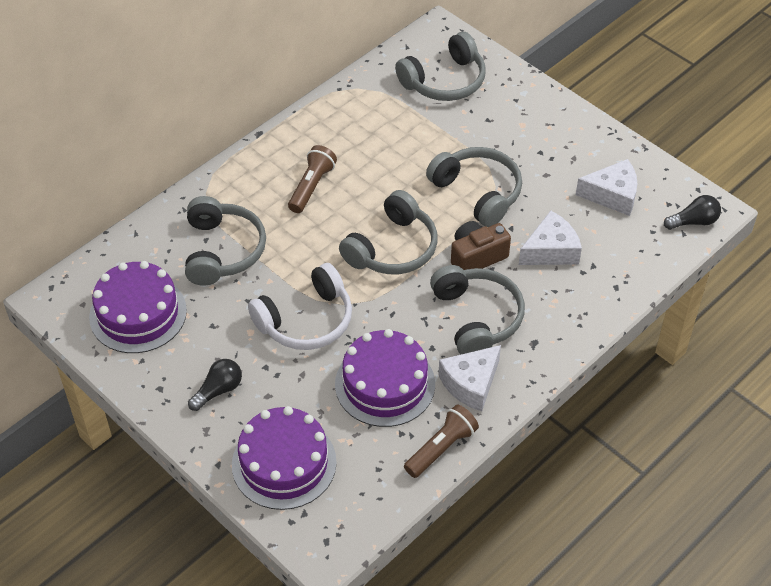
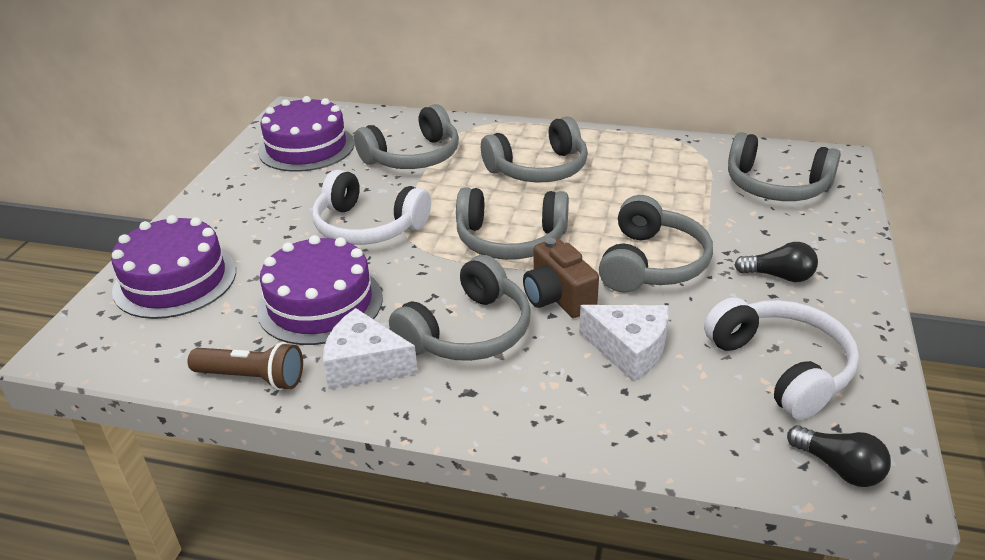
camera: 60 degrees right, 15 degrees down
(218, 390) = (246, 213): black light bulb -> black light bulb (779, 276)
(312, 186) = (539, 169): brown flashlight -> grey headphones
(476, 257) = (558, 297): brown camera -> brown camera turned 150 degrees counterclockwise
(612, 195) = (782, 367): white cheese -> white headphones

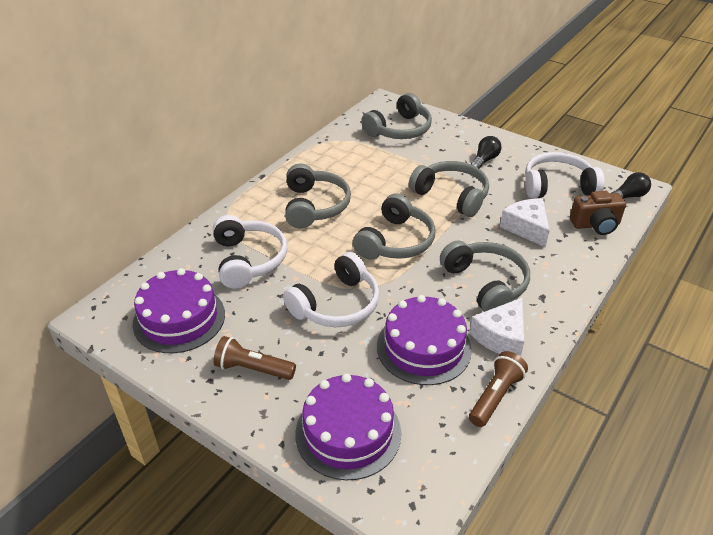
camera: 70 degrees left, 5 degrees up
(251, 203) = (252, 369): none -> brown flashlight
(413, 157) = (249, 260): grey headphones -> white headphones
(558, 297) = (468, 239): brown camera -> brown camera (595, 225)
(629, 350) = (526, 228): white cheese -> white cheese turned 75 degrees counterclockwise

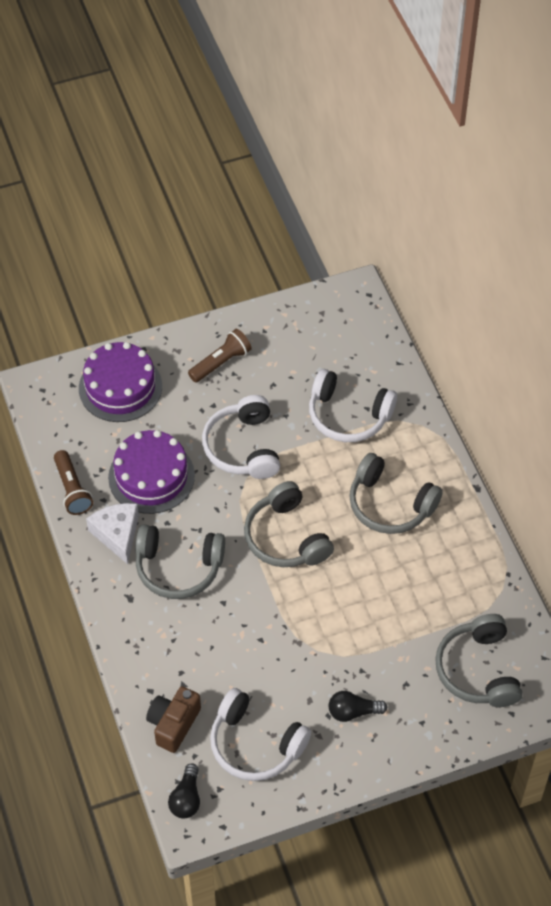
camera: 125 degrees right, 15 degrees up
(179, 318) = (311, 341): purple cake -> none
(452, 195) = (316, 632): grey headphones -> none
(485, 160) = (353, 712): black light bulb -> black light bulb turned 105 degrees clockwise
(526, 228) = (218, 658): white cheese -> none
(557, 186) = (255, 744): white headphones -> white headphones turned 90 degrees clockwise

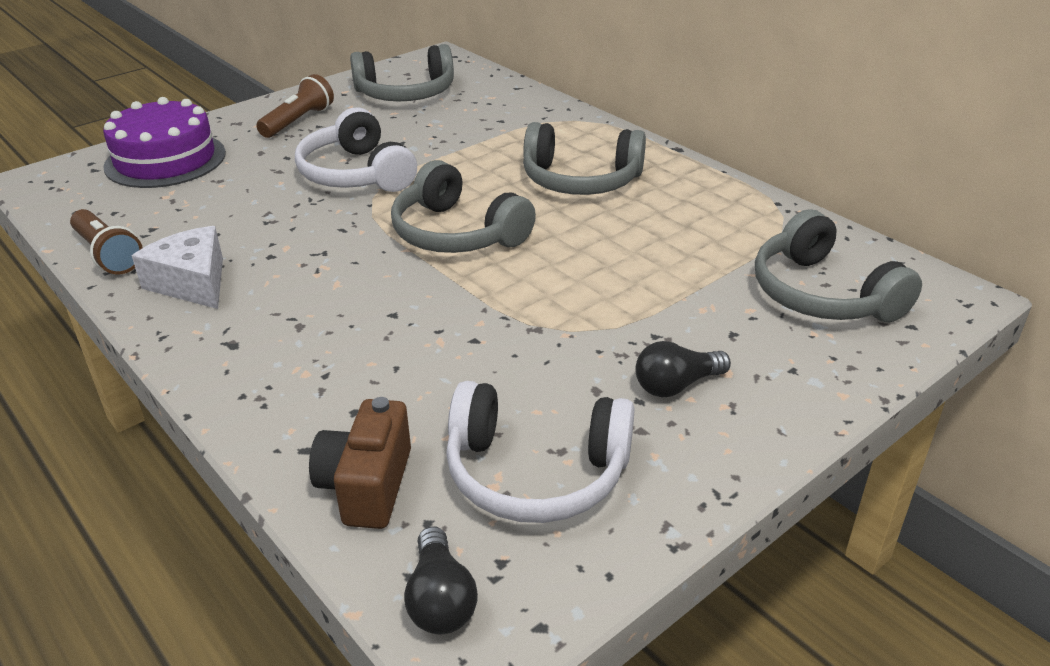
camera: 20 degrees left, 20 degrees down
(151, 476) = (232, 220): purple cake -> none
(178, 568) = (304, 295): grey headphones -> grey headphones (406, 93)
(348, 416) = (481, 129): white headphones -> none

